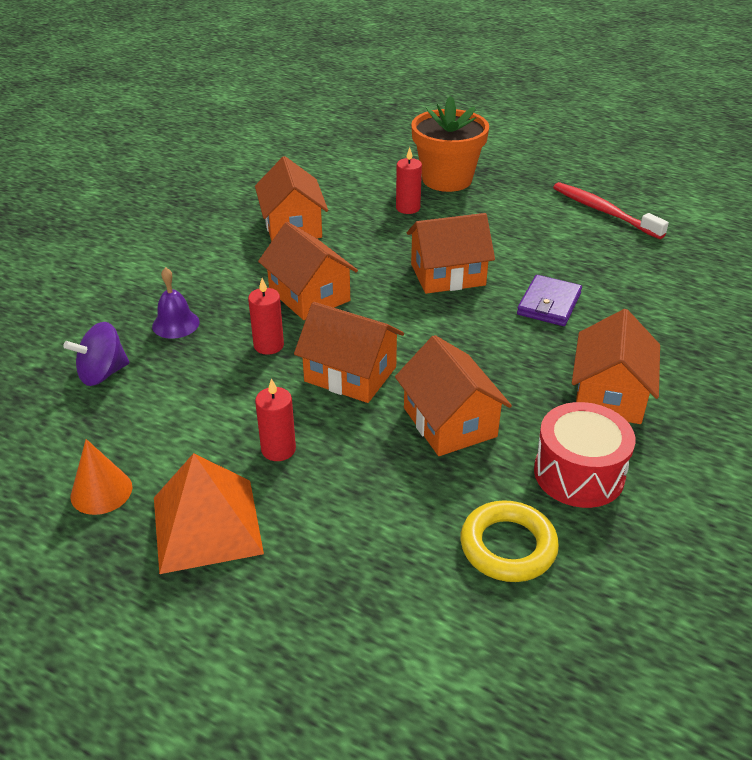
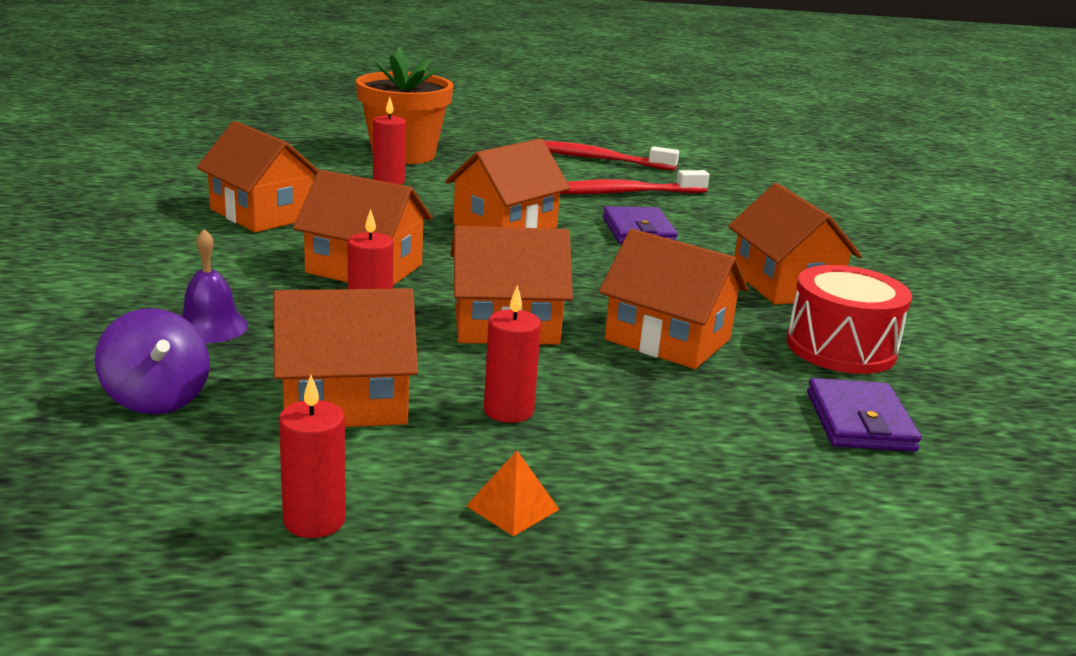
camera: 35 degrees left, 15 degrees down
(101, 491) = (314, 520): orange cone -> red candle
(102, 373) = (157, 398): purple spinning top -> purple spinning top turned 60 degrees counterclockwise
(194, 409) = (345, 401): none -> orange house
(207, 525) = (512, 507): orange pyramid -> orange pyramid, size x0.43
(508, 546) = (860, 421): yellow ring -> purple wallet
(583, 257) = (624, 193): none -> red toothbrush

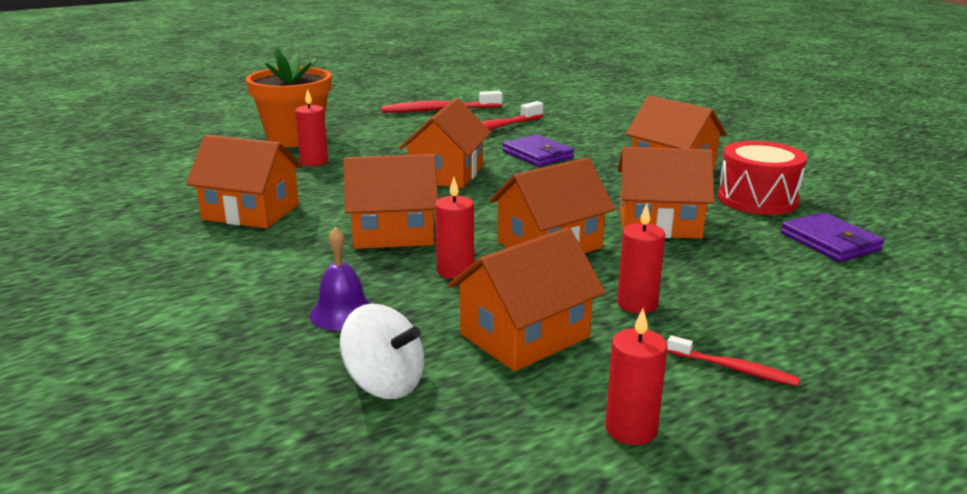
camera: 25 degrees left, 0 degrees up
(157, 398) = (385, 383): purple spinning top -> white spinning top
(512, 507) = (734, 369): orange pyramid -> red toothbrush

